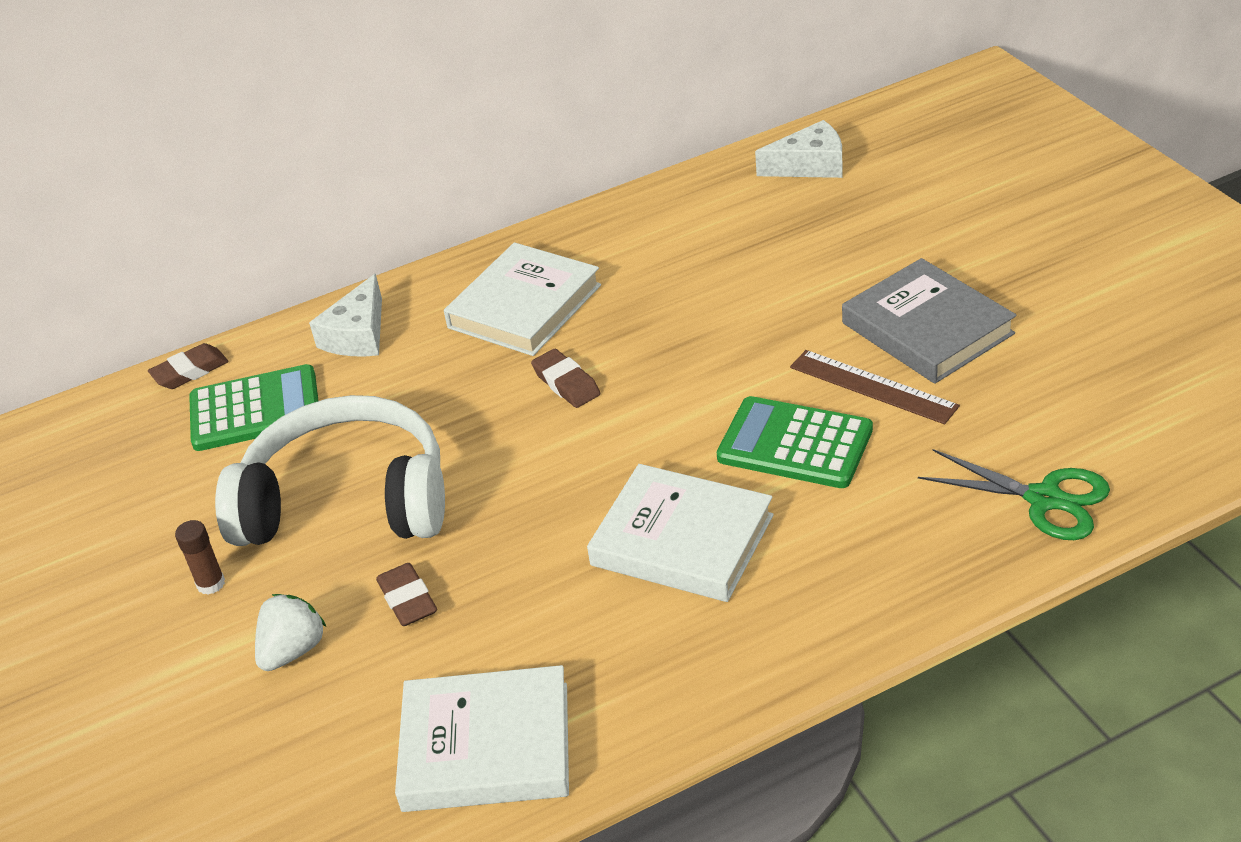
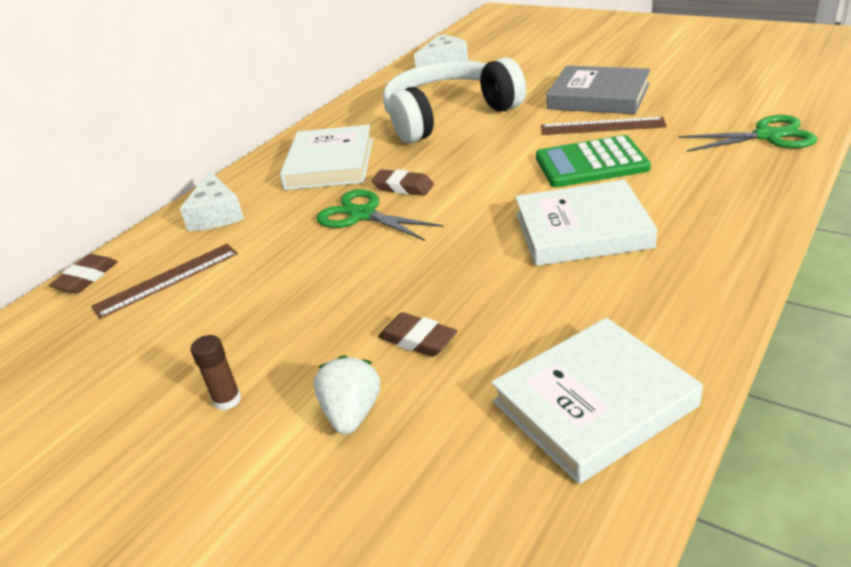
camera: 30 degrees left, 5 degrees down
(255, 410) = (167, 280): green calculator -> brown ruler
(347, 501) = (301, 303): white headphones -> white headphones (448, 115)
(492, 407) = (362, 215): none -> green scissors

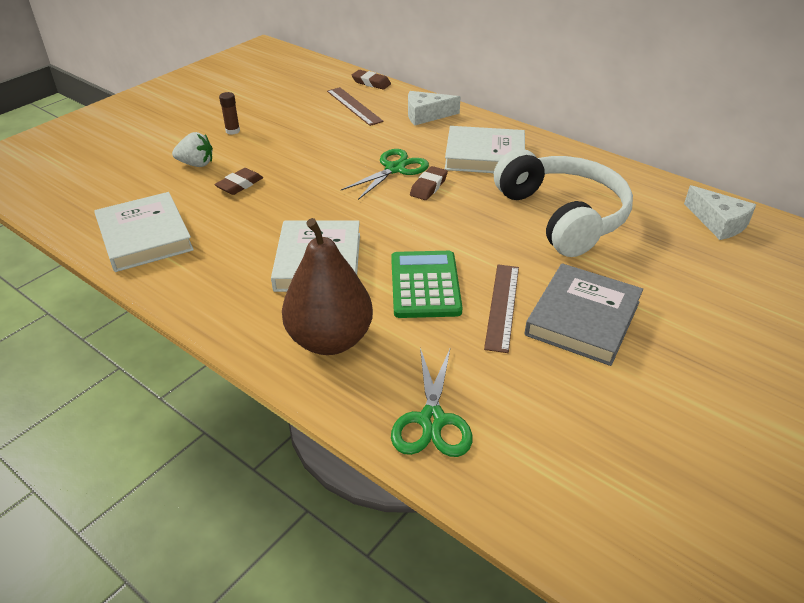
camera: 90 degrees right, 5 degrees up
(709, 197) = (330, 340): none -> brown pear

